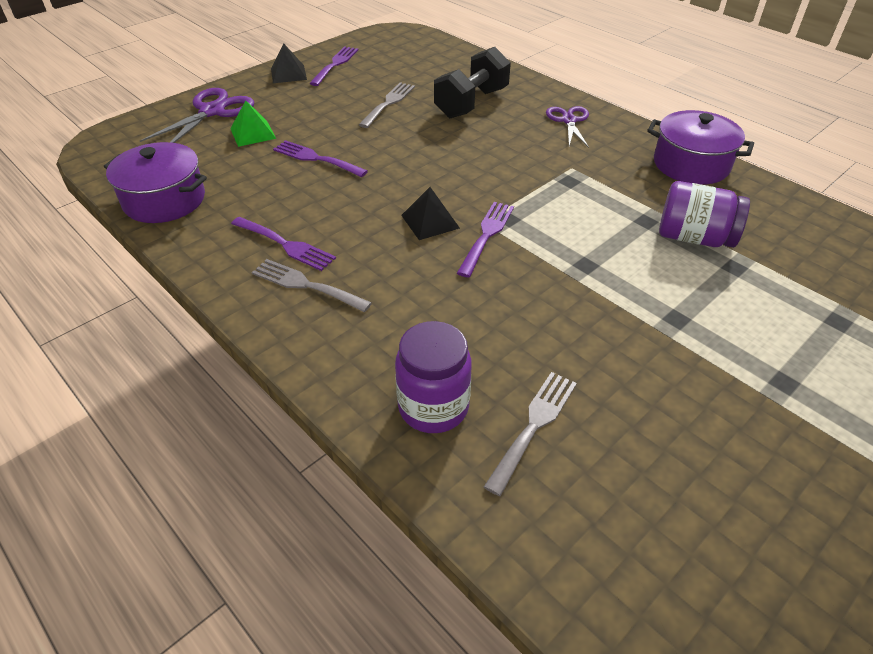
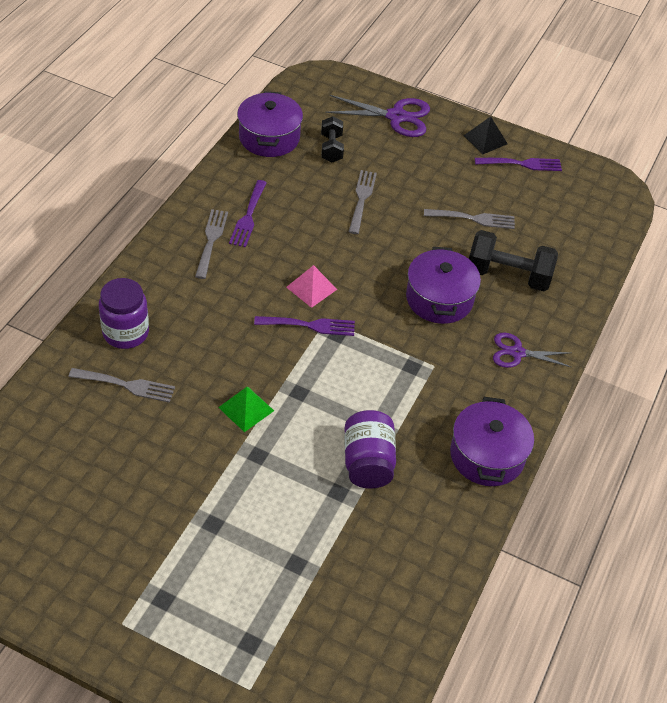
camera: 65 degrees right, 5 degrees up
(222, 161) = (331, 148): none -> black dumbbell
(253, 133) = (378, 151): green pyramid -> green pyramid (246, 409)
(316, 159) = (362, 199): purple fork -> grey fork
(430, 221) = (311, 288): black pyramid -> pink pyramid
(484, 145) = (439, 299): none -> purple pot
(569, 121) = (517, 353): purple scissors -> purple scissors turned 150 degrees counterclockwise

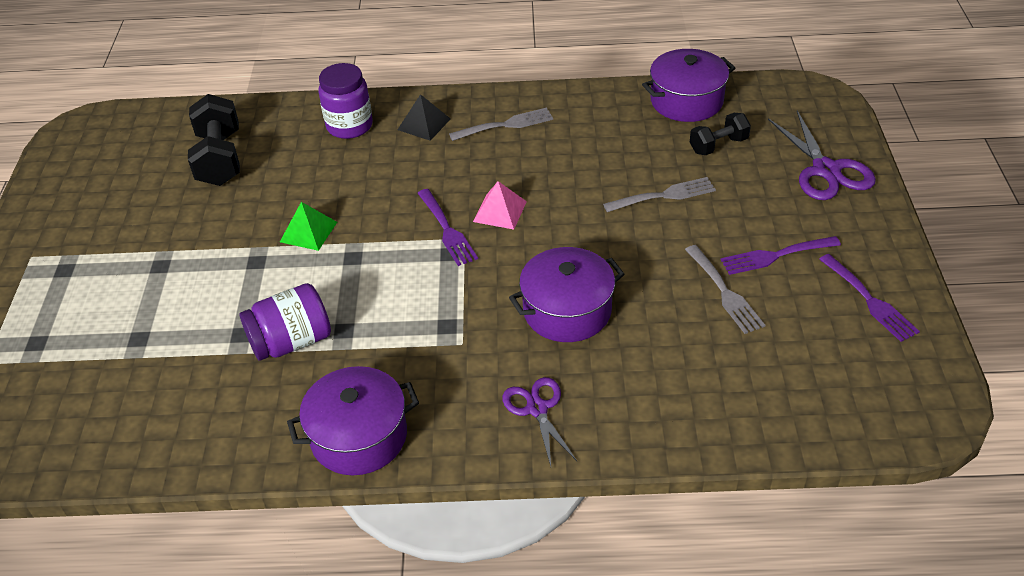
camera: 70 degrees right, 5 degrees down
(126, 385) = (289, 151): grey fork -> none
(248, 216) = (560, 133): purple fork -> purple fork (776, 255)
(485, 139) = (875, 253): black pyramid -> black pyramid (424, 124)
(508, 275) = (658, 356): black dumbbell -> black dumbbell (220, 159)

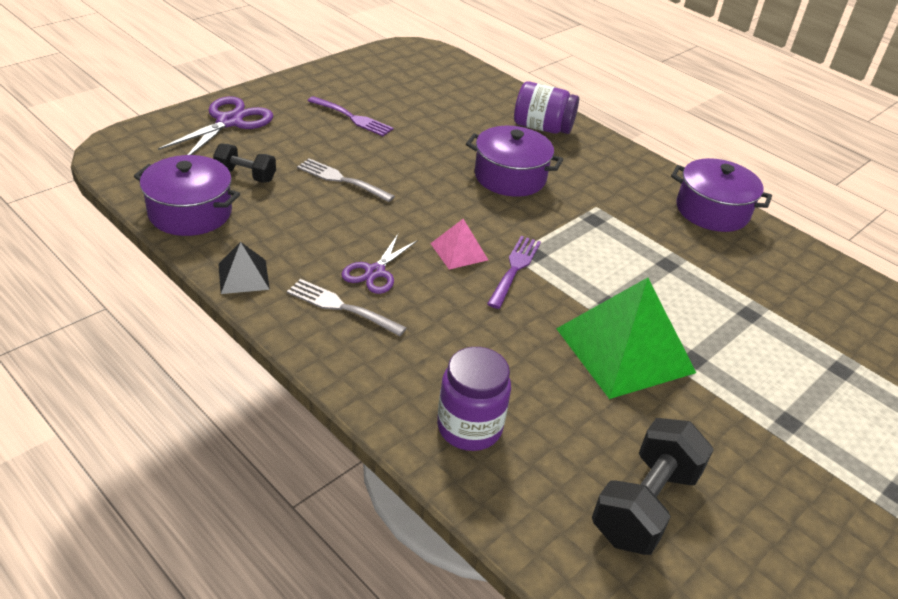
camera: 140 degrees left, 5 degrees down
(291, 342) = (712, 283): purple jar -> purple jar (542, 127)
(308, 232) = (625, 350): green pyramid -> green pyramid, size x2.09
(424, 124) = (402, 367): black pyramid -> black pyramid (243, 276)
(537, 409) = (593, 157): purple scissors -> purple scissors (375, 272)
(724, 292) = (411, 126): grey fork -> none
(869, 300) = (353, 80): purple fork -> none

